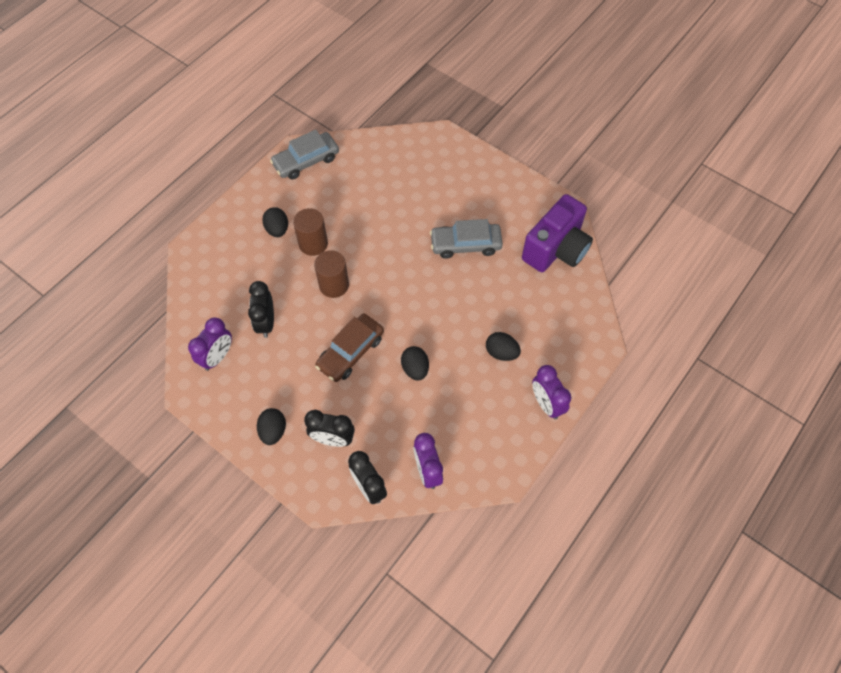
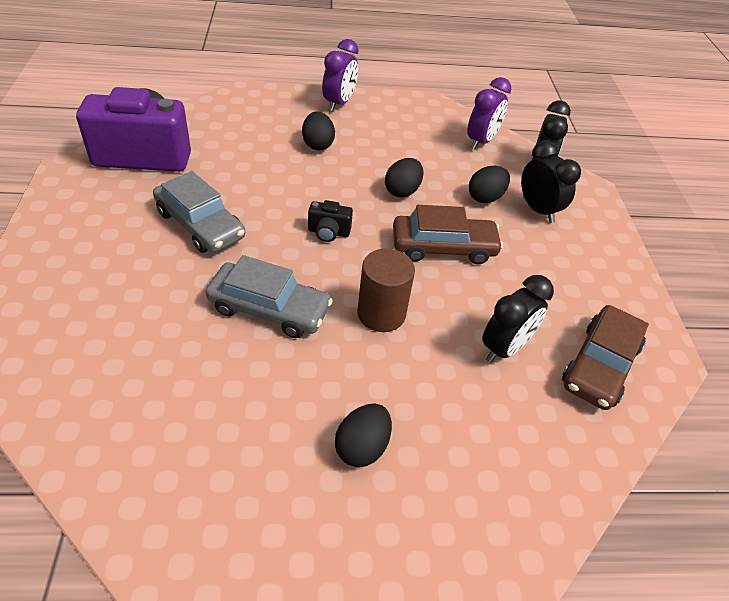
camera: 135 degrees left, 15 degrees down
(217, 357) = (600, 365): purple clock -> brown car
(273, 431) = (592, 256): black egg -> black egg (485, 197)
(306, 161) = (180, 517): grey car -> grey car (269, 309)
(313, 244) = (342, 380): brown cylinder -> none
(410, 301) = (328, 232): none -> black camera

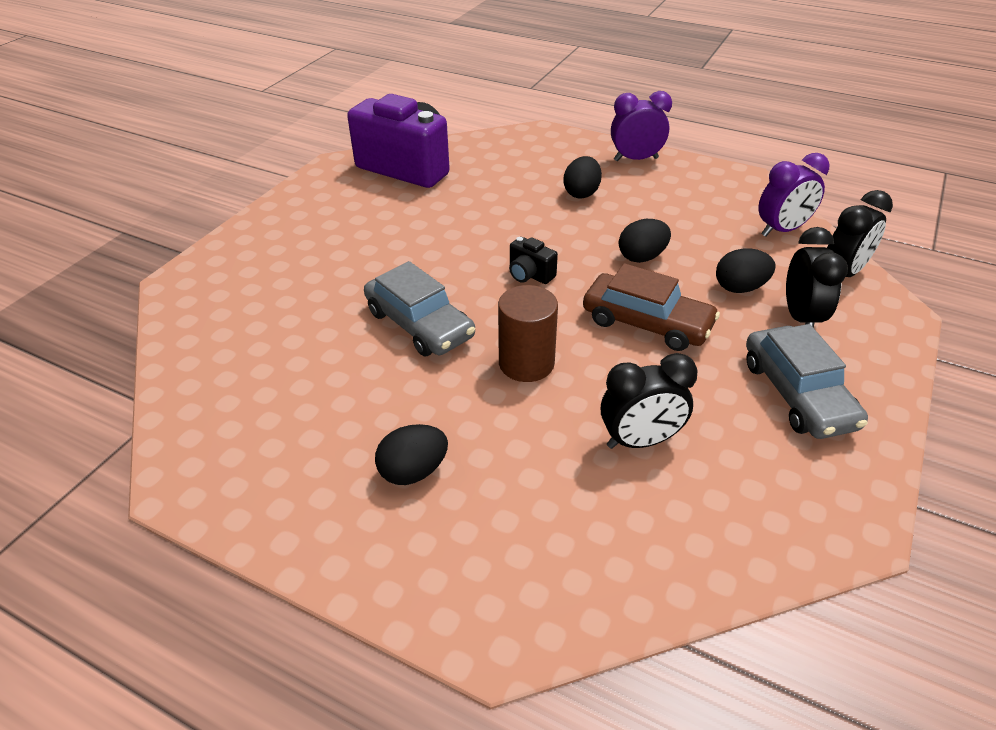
camera: 35 degrees right, 5 degrees down
(200, 224) = (412, 236): grey car -> grey car (797, 394)
(339, 103) = (636, 159): purple clock -> purple clock turned 150 degrees counterclockwise
(600, 365) = (750, 501): brown car -> none

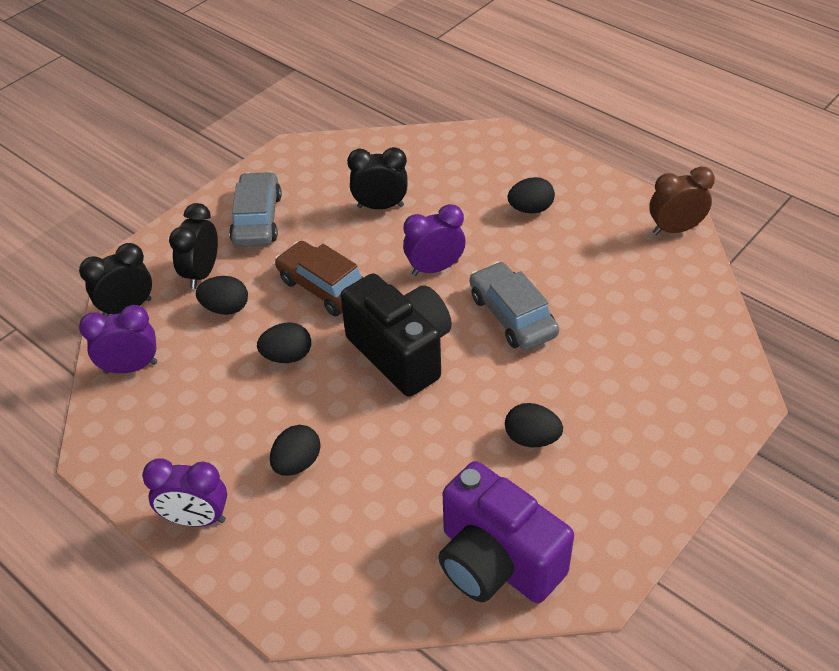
camera: 165 degrees left, 5 degrees up
(193, 470) = (675, 229): none -> brown clock
(387, 231) = (532, 438): none -> black egg
(526, 363) = (435, 268): brown cylinder -> purple clock
(529, 275) = (401, 352): black camera -> black camera, size x2.40

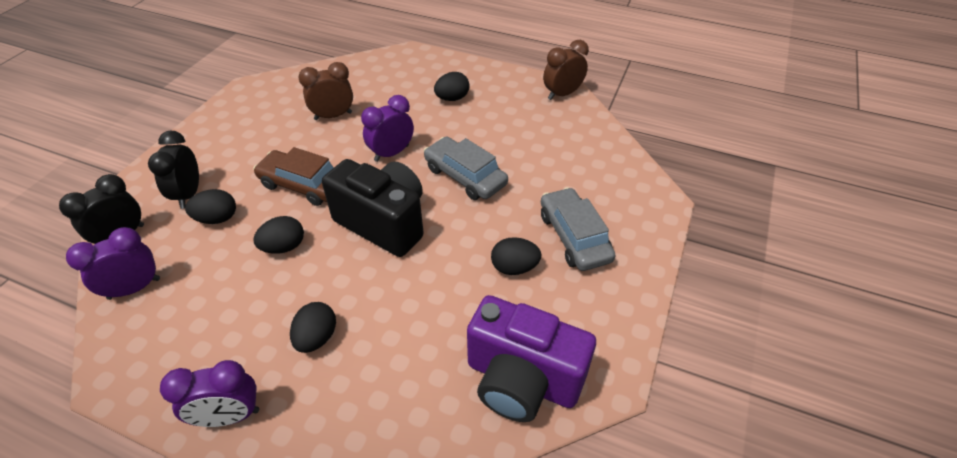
camera: 20 degrees left, 0 degrees up
(257, 219) = (230, 143): grey car -> grey car (574, 237)
(380, 206) = (333, 116): black clock -> brown clock

